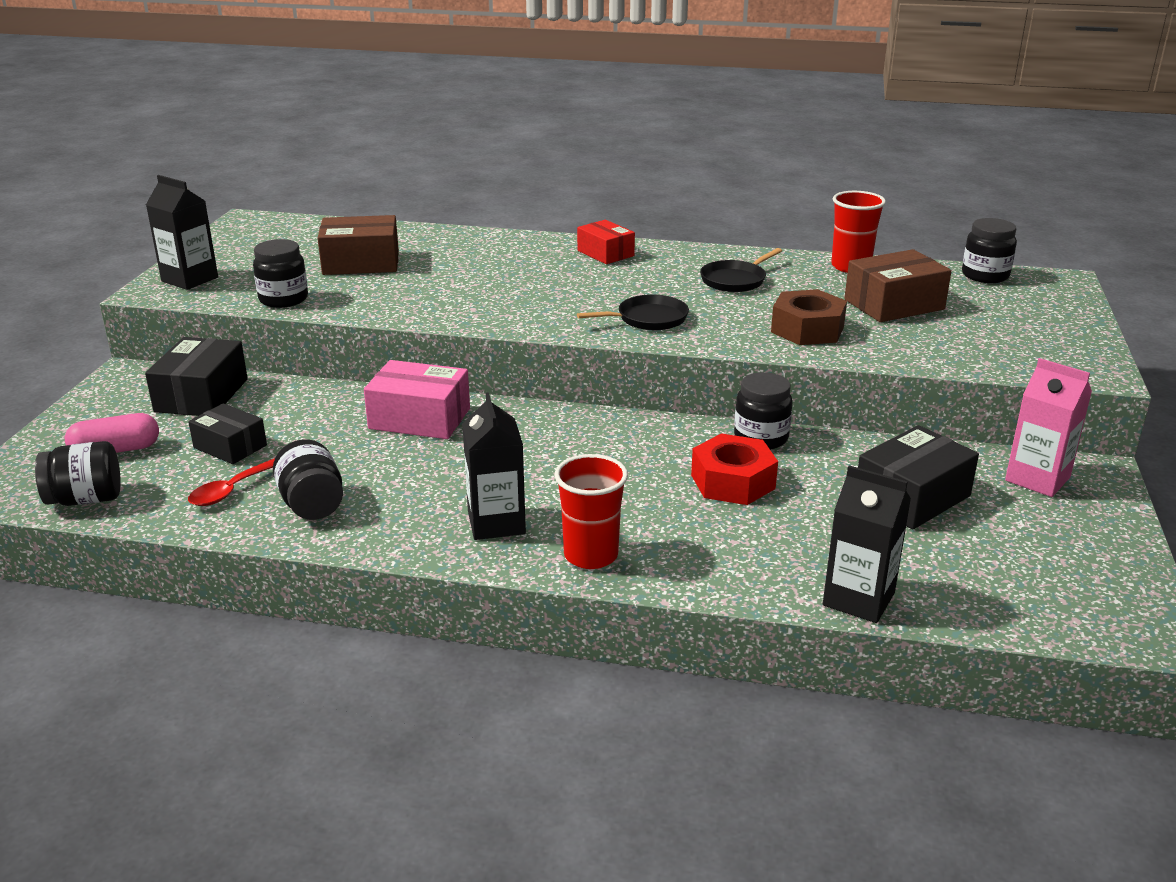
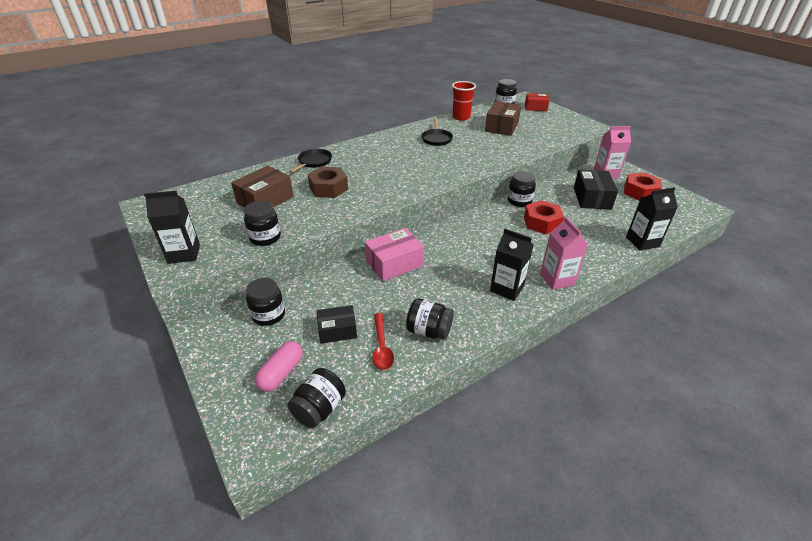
camera: 45 degrees left, 10 degrees up
(201, 395) = (269, 315): black box -> black jar
(591, 555) = (557, 279): red cup -> pink carton
(605, 253) = (367, 147): red box -> red box (535, 107)
(648, 319) = (441, 169): black pan -> black pan (314, 162)
(807, 329) = (497, 148): brown nut -> brown nut (328, 188)
(1046, 537) = (640, 192): none -> red nut

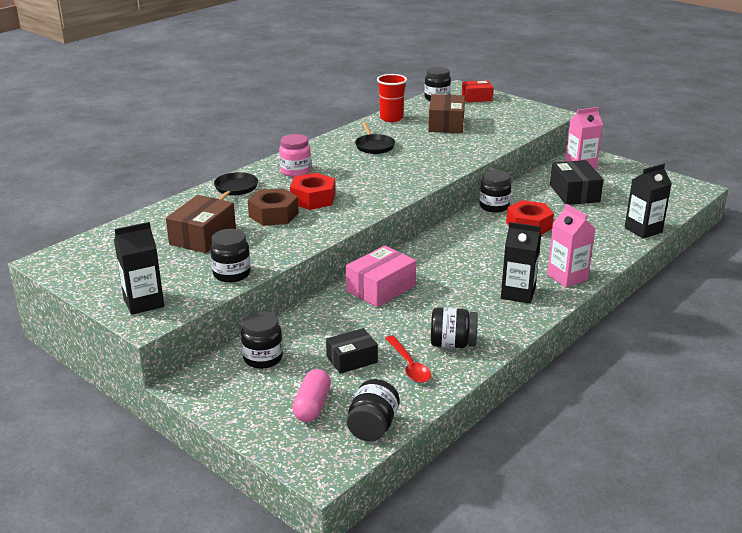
camera: 15 degrees left, 10 degrees down
(366, 153) = (295, 171): none -> pink jar
(640, 192) = (624, 180): red nut -> red nut (313, 199)

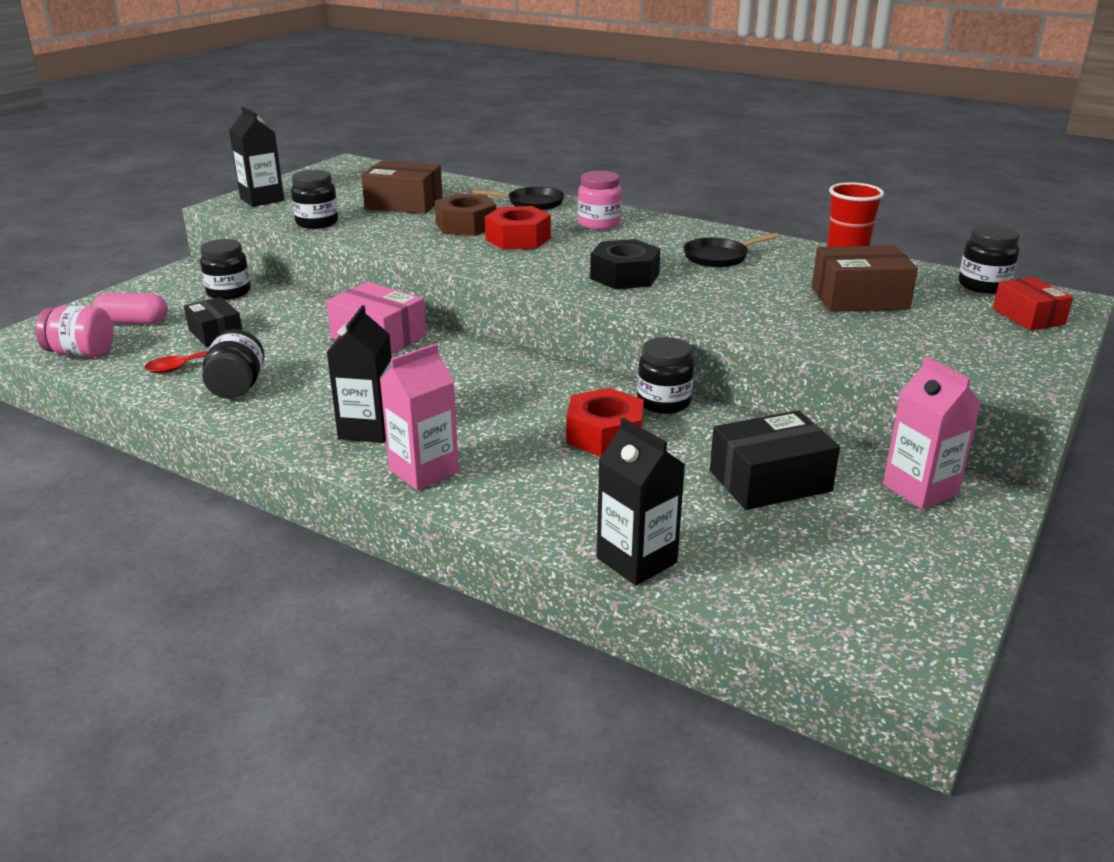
camera: 80 degrees right, 0 degrees up
(373, 427) = (81, 353): black jar -> pink jar
(396, 173) = (625, 276): none -> black nut

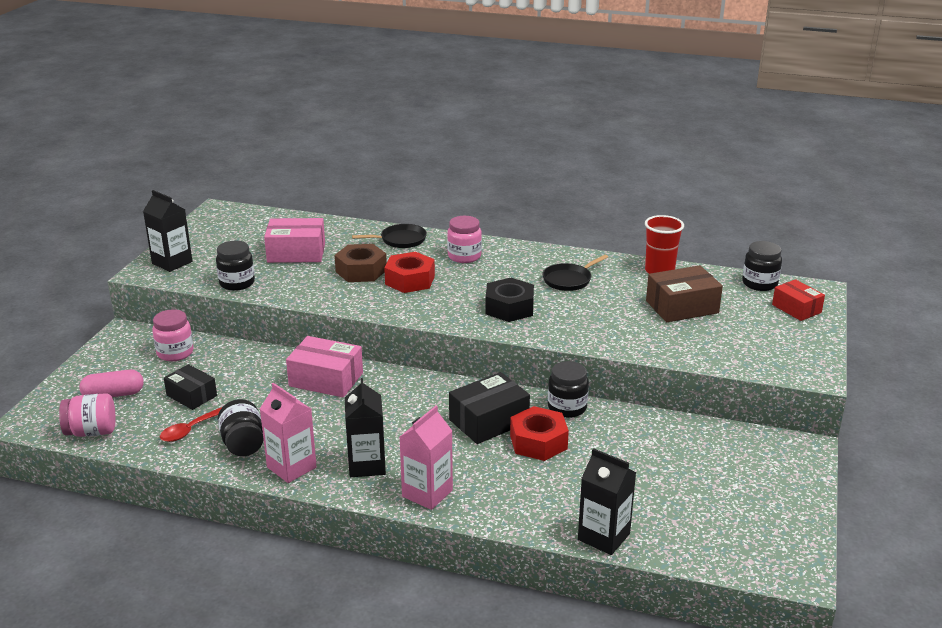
camera: 15 degrees left, 0 degrees up
(229, 292) = (175, 353): black jar -> pink jar
(404, 203) = (296, 253): brown box -> pink box
(770, 481) = (663, 461): black box -> black box (489, 421)
(920, 489) = (759, 451): pink carton -> pink carton (291, 467)

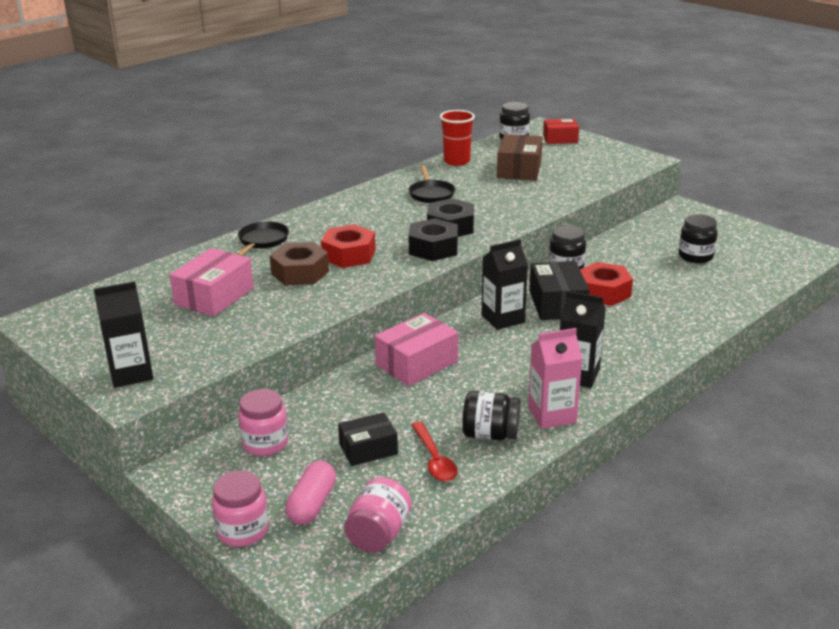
camera: 60 degrees left, 0 degrees up
(237, 283) = (238, 342): black jar -> black jar (695, 256)
(427, 493) = (640, 357): pink carton -> none
(458, 312) = (433, 248): none -> black nut
(464, 256) = (335, 222): pink jar -> pink jar (243, 531)
(603, 536) = (740, 301): black carton -> black carton (503, 319)

